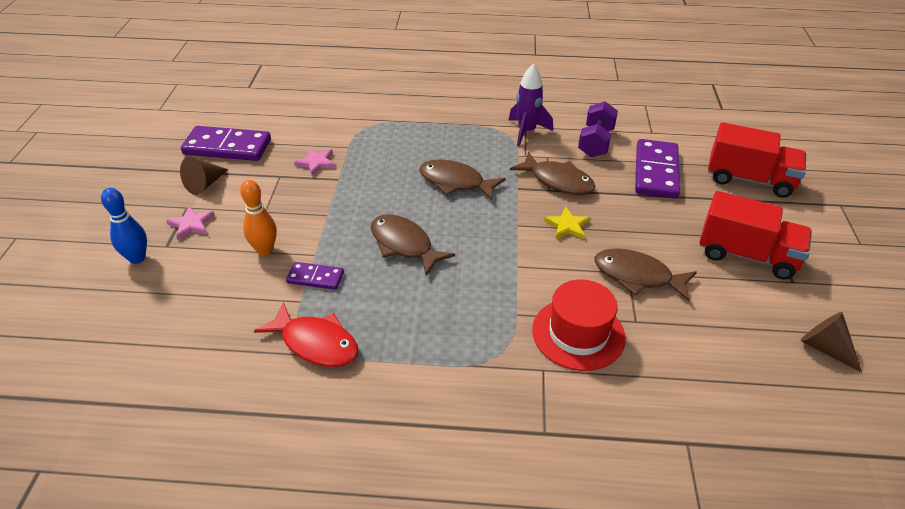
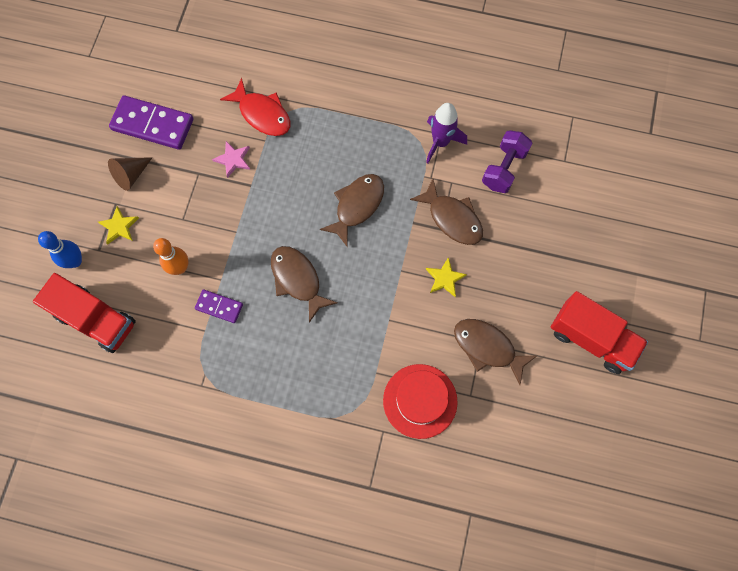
camera: 10 degrees right, 30 degrees up
(191, 224) = (119, 226): pink star -> yellow star
(316, 343) = (213, 377): red fish -> red fish (262, 114)
(455, 182) = (357, 206): brown fish -> brown fish turned 90 degrees clockwise
(656, 172) = (549, 219): purple domino -> none
(749, 179) = (634, 243): red truck -> red truck (96, 319)
(824, 348) = (612, 448): brown cone -> none

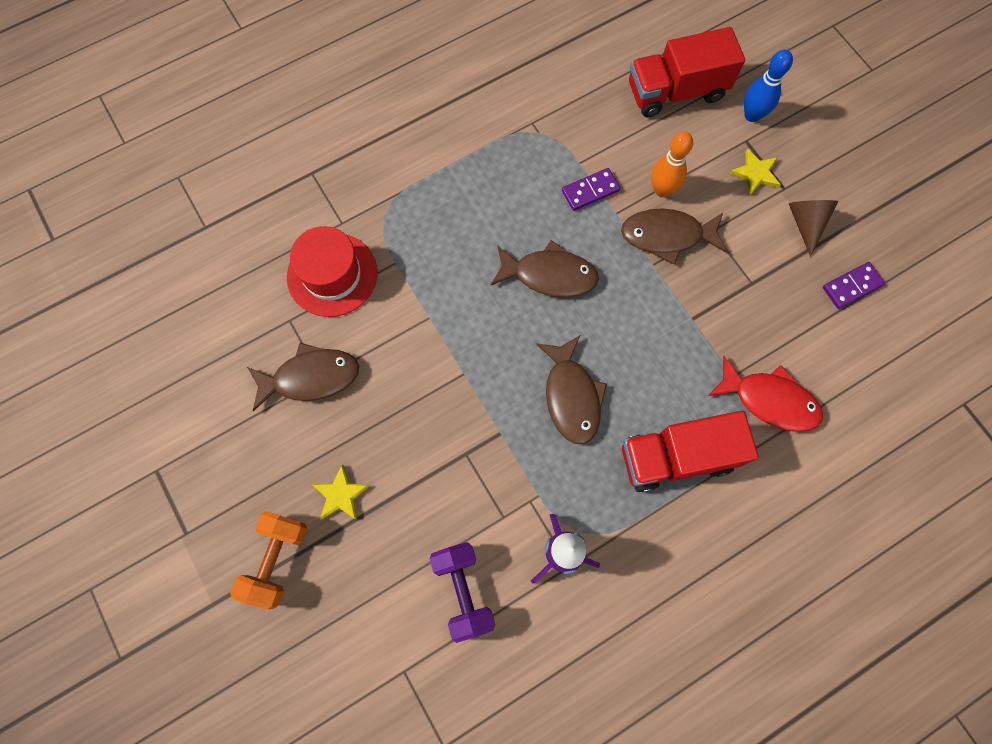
camera: 135 degrees right, 0 degrees up
(153, 124) = (852, 286): purple domino -> purple domino, size x0.54
(233, 159) = (738, 326): pink star -> none
(262, 114) = (769, 400): red fish -> red fish turned 150 degrees counterclockwise
(444, 278) = (413, 406): yellow star -> yellow star (341, 495)
(452, 218) = (465, 476): brown fish -> brown fish (667, 236)
(587, 266) = (277, 560): none -> orange dumbbell
(591, 338) = (212, 482): red truck -> red truck (677, 457)

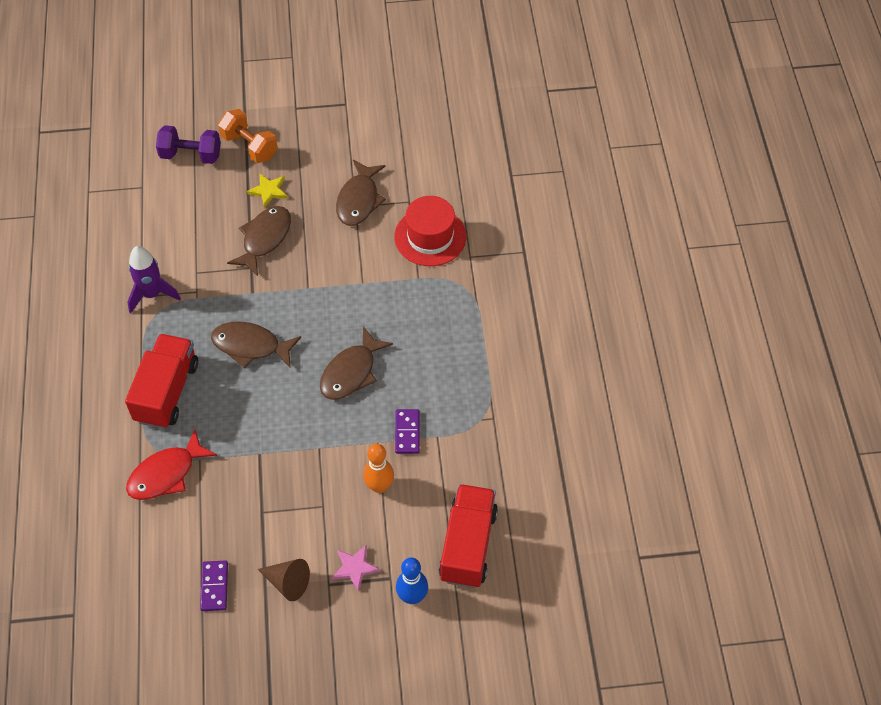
camera: 115 degrees right, 15 degrees down
(463, 591) = (166, 233): purple dumbbell -> purple dumbbell (191, 155)
(667, 236) = (337, 469): brown fish -> brown fish (264, 239)
(755, 173) = (354, 568): yellow star -> pink star

